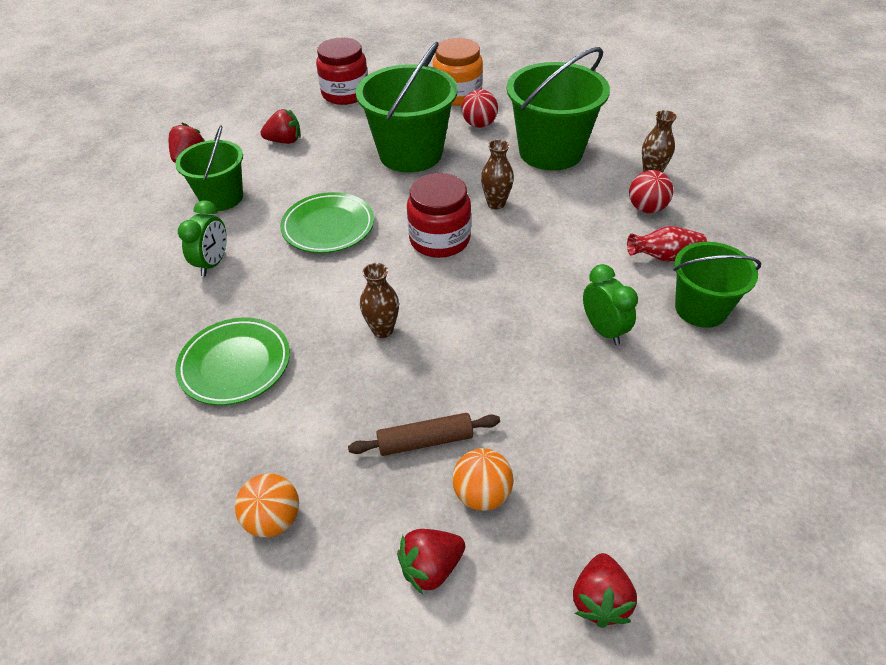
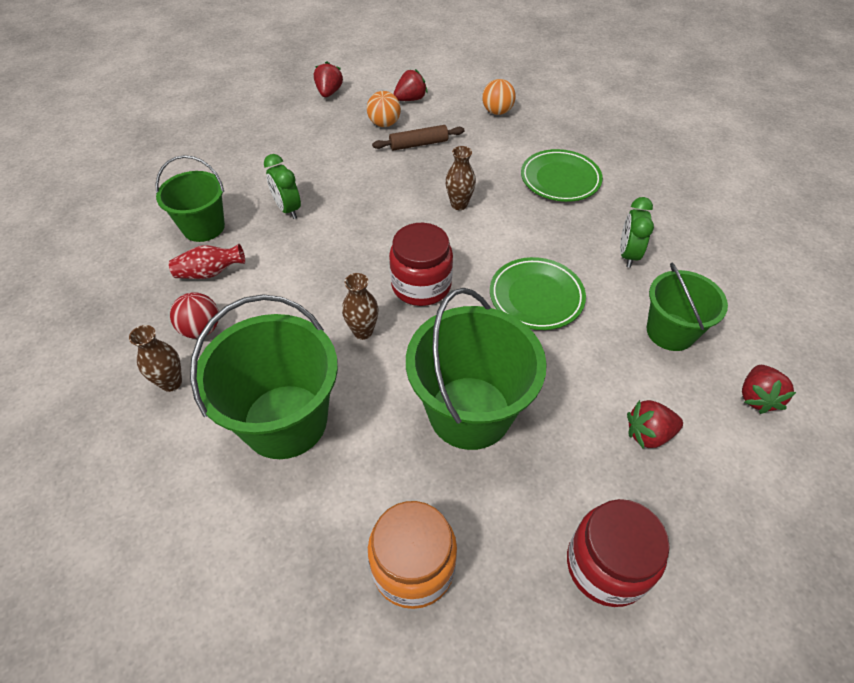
camera: 175 degrees right, 5 degrees up
(479, 124) = (378, 480): red ball -> none

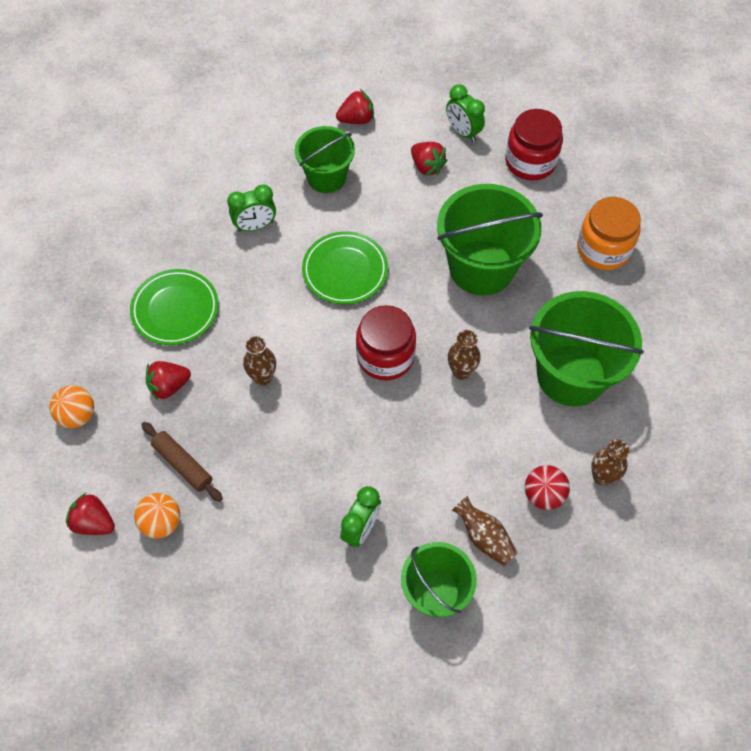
camera: 120 degrees left, 10 degrees up
(210, 273) = (484, 537): red vase -> brown vase
(329, 93) = (124, 631): red strawberry -> red strawberry (169, 386)
(695, 507) = (463, 132): none -> green clock

